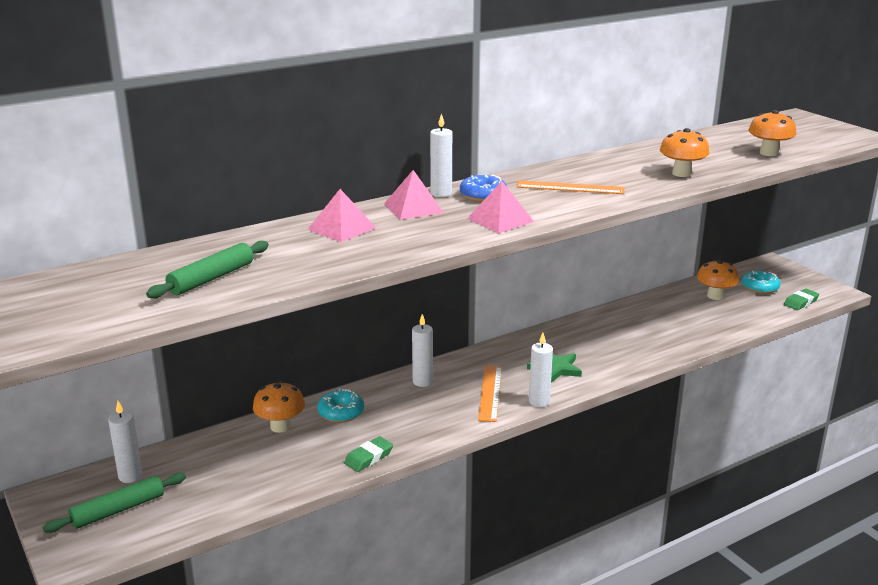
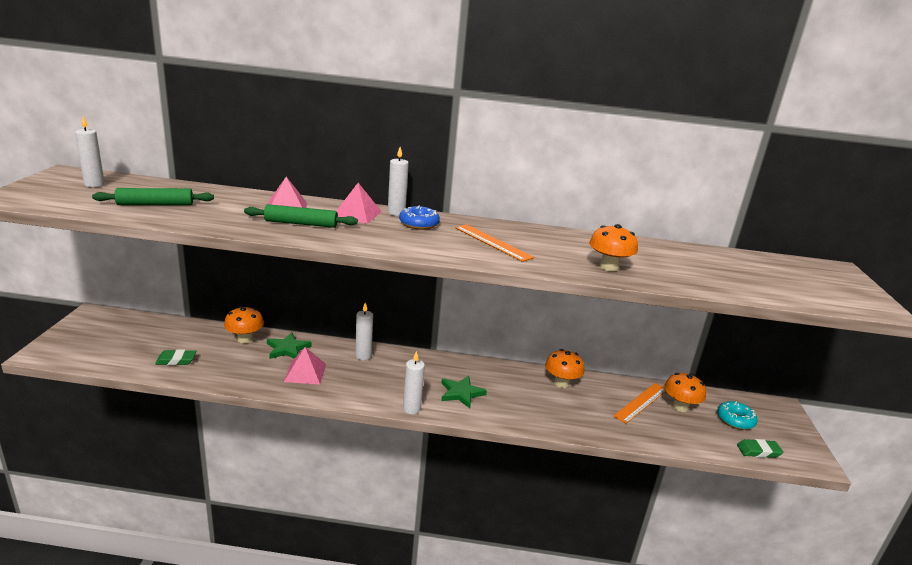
camera: 35 degrees right, 0 degrees up
(118, 510) = (102, 339): green rolling pin -> green rolling pin (301, 223)
(130, 476) = (137, 325): white candle -> white candle (94, 184)
(341, 412) = (287, 349): turquoise donut -> green star
(369, 457) = (254, 383): green eraser -> green eraser (176, 360)
(490, 393) = (391, 385): orange ruler -> orange ruler (641, 402)
(500, 220) = (390, 241): pink pyramid -> pink pyramid (305, 372)
(769, 153) = (732, 283): orange mushroom -> orange mushroom (561, 383)

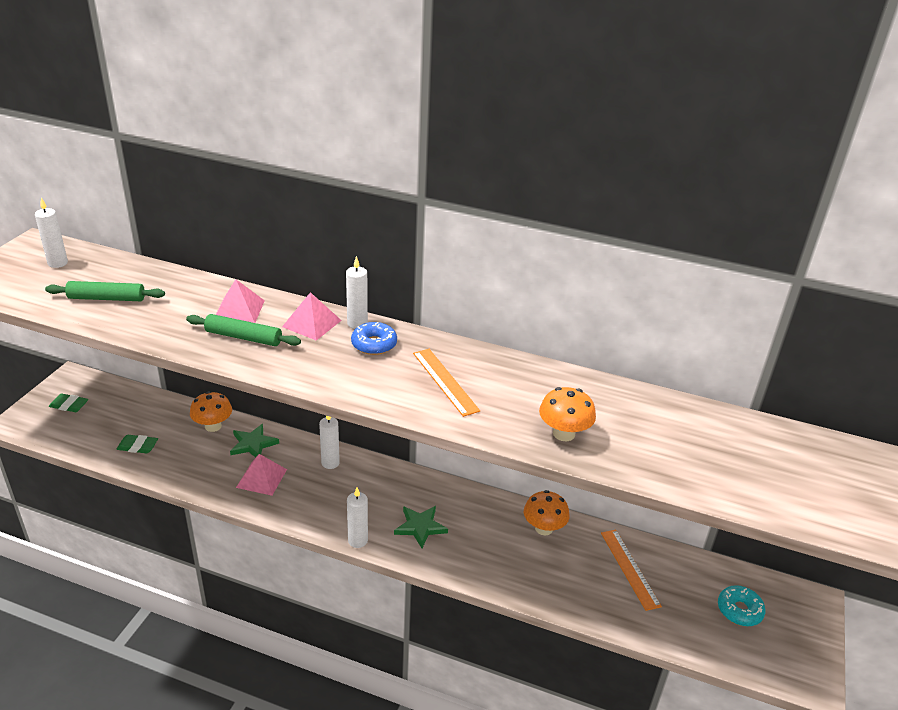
camera: 15 degrees right, 10 degrees up
(641, 402) = (629, 568): orange ruler -> orange ruler turned 75 degrees counterclockwise
(680, 407) = (676, 581): orange mushroom -> none
(758, 451) = (746, 658): green eraser -> green eraser (69, 405)

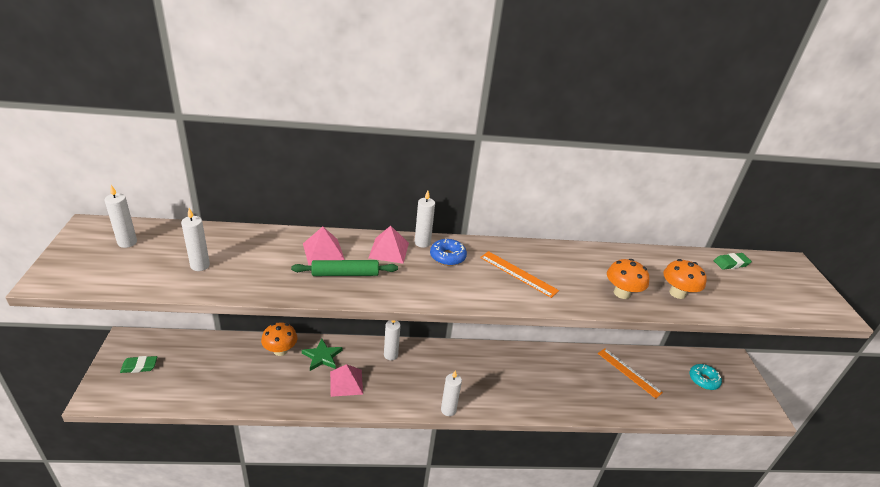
camera: 25 degrees left, 0 degrees up
(107, 298) = (200, 265): green rolling pin -> white candle
(137, 446) = (226, 385): green eraser -> green eraser (731, 263)
(420, 527) = (484, 385): green star -> none
(543, 528) = (562, 361): orange mushroom -> orange mushroom (677, 293)

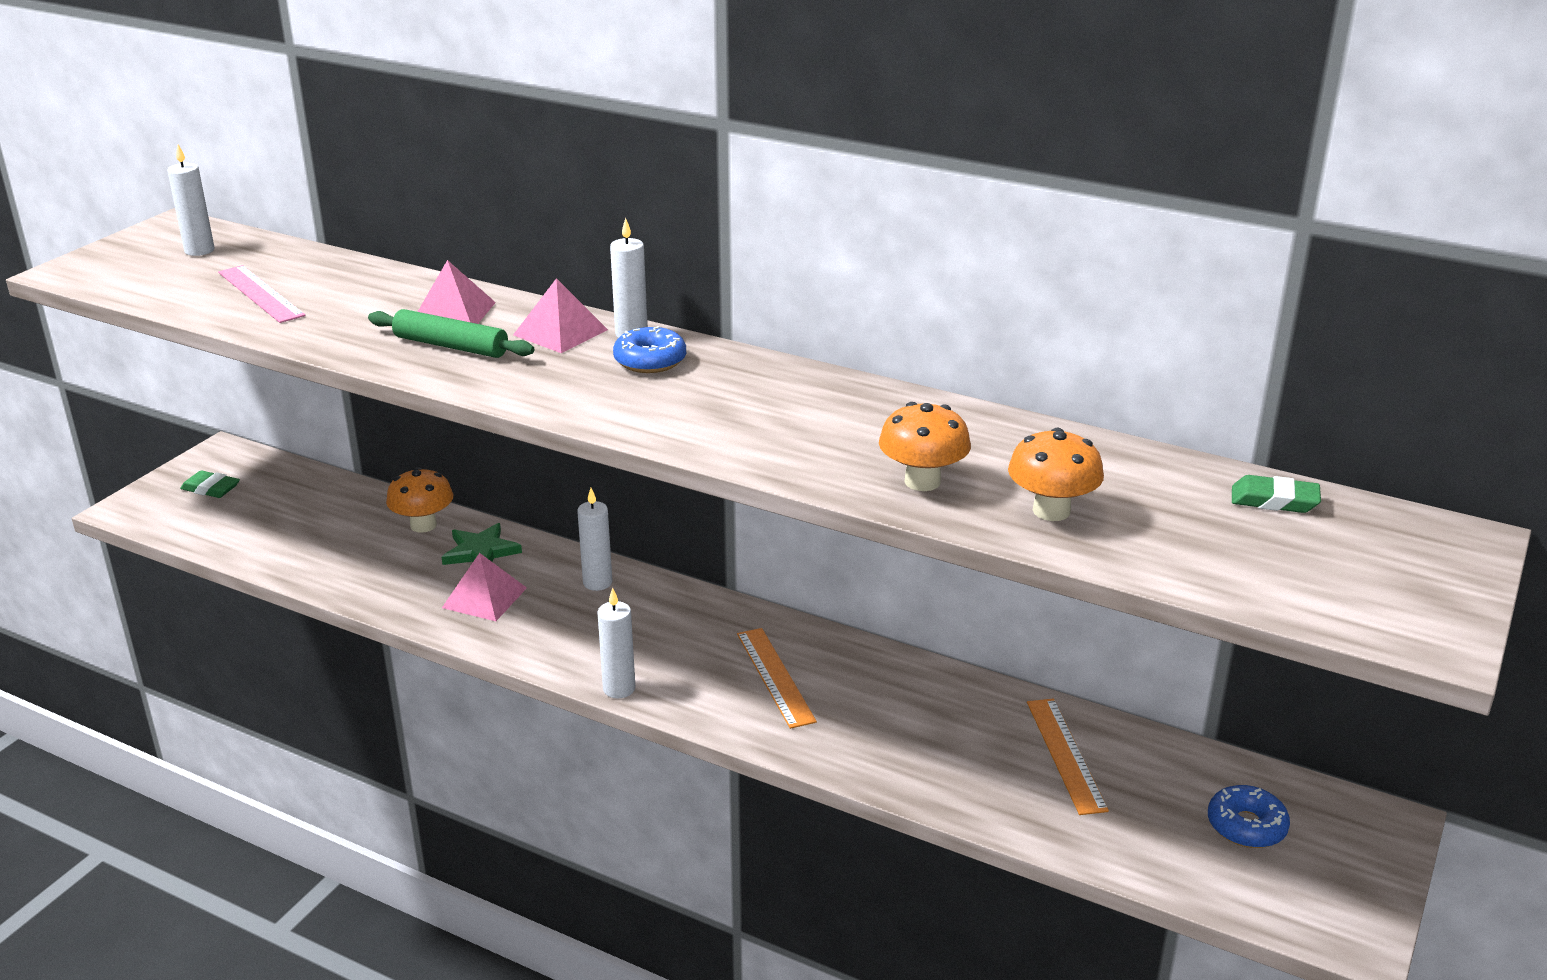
camera: 35 degrees right, 5 degrees down
(200, 265) = (260, 294): white candle -> pink ruler
(518, 273) = (750, 409): orange ruler -> orange ruler (775, 676)
(703, 380) = (1246, 826): turquoise donut -> blue donut

